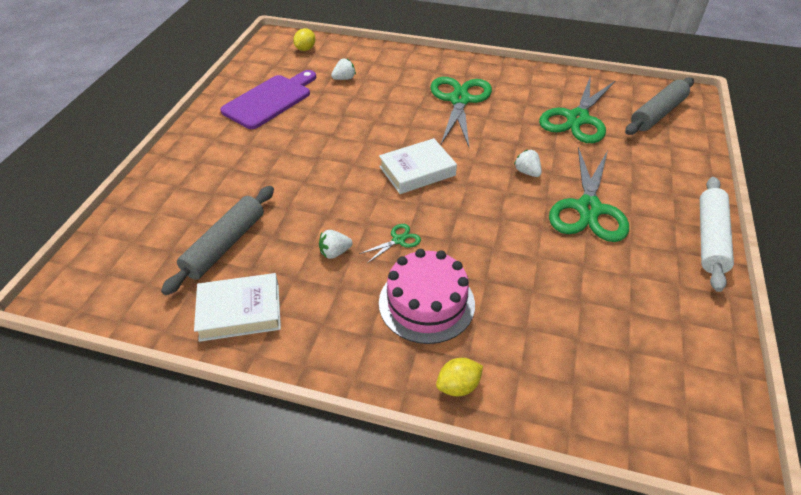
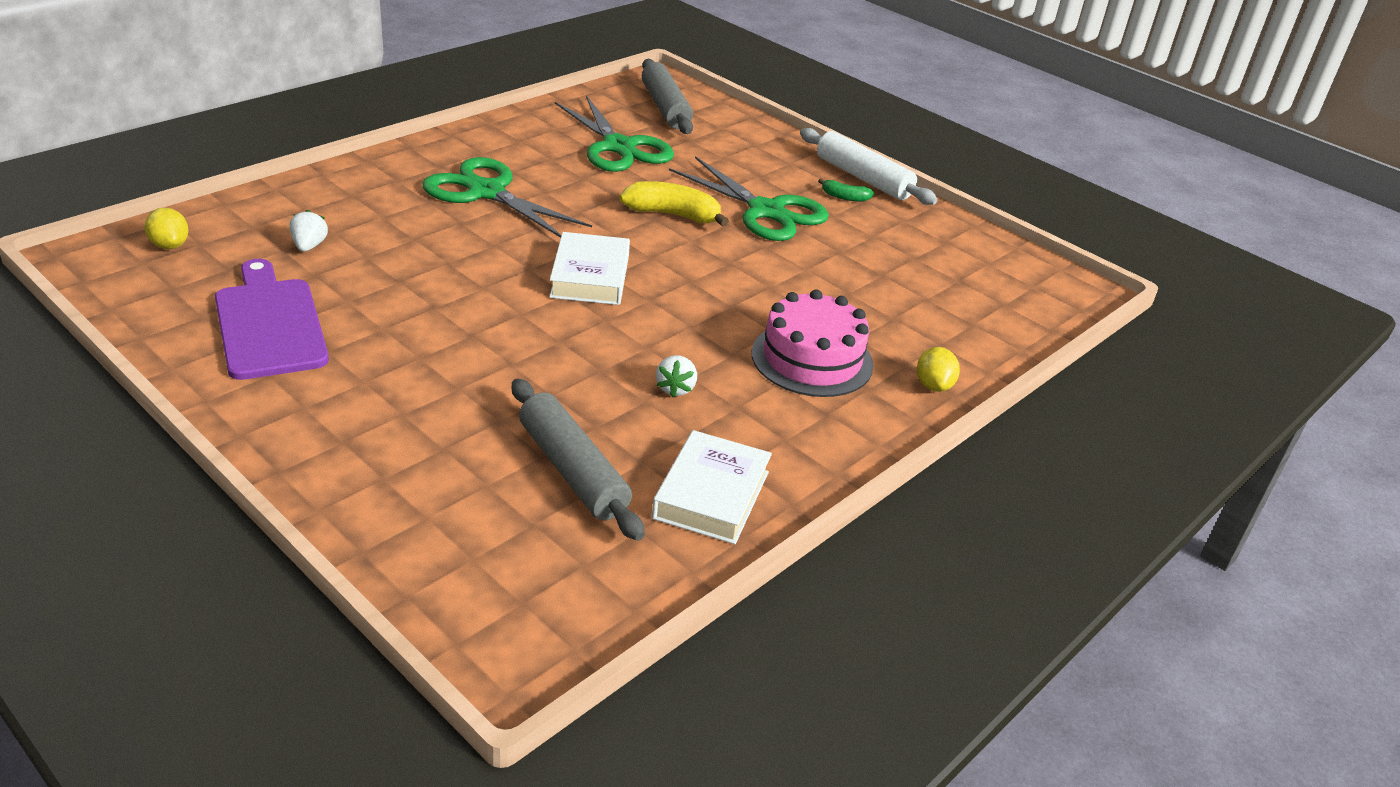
camera: 65 degrees left, 10 degrees down
(398, 240) = (698, 338): green scissors -> none
(527, 172) = (673, 215): white strawberry -> yellow banana
(665, 239) = (844, 197): none -> green banana

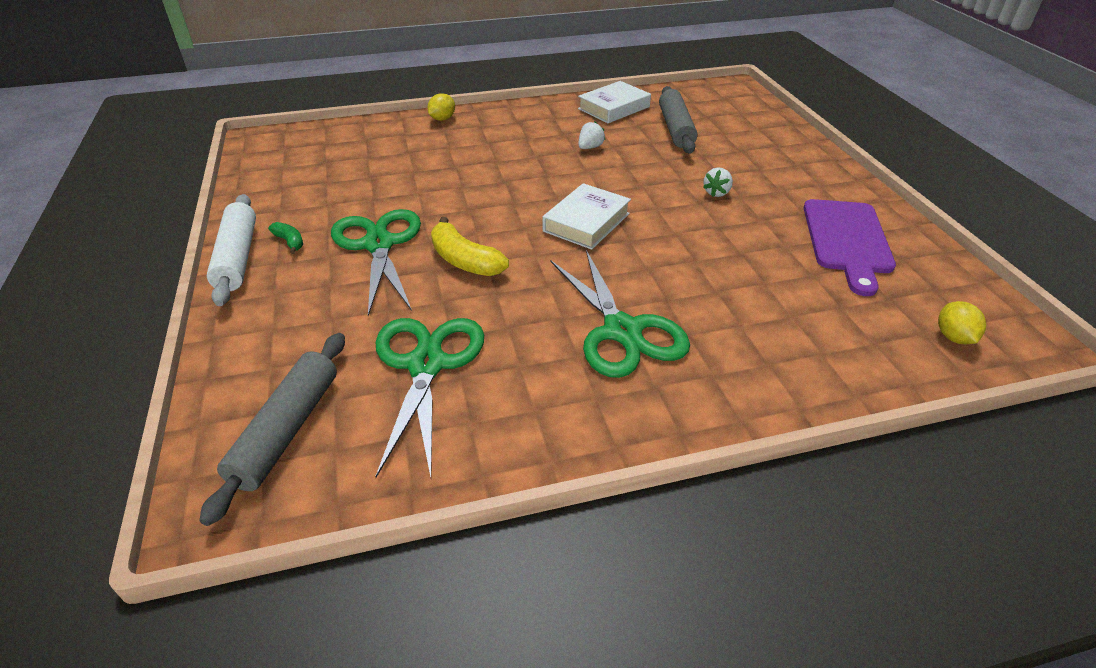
camera: 145 degrees left, 5 degrees up
(309, 246) = (816, 305): white strawberry -> white strawberry (716, 193)
(812, 359) = (492, 143): pink cake -> none

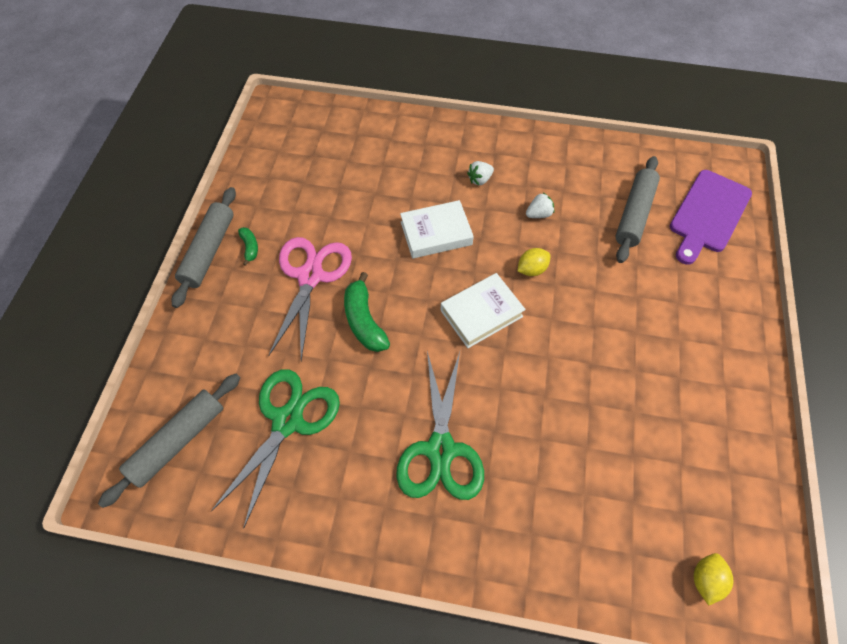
camera: 25 degrees right, 20 degrees up
(237, 257) = (209, 251): white rolling pin -> grey rolling pin
(379, 244) = (310, 276): green scissors -> pink scissors
(442, 119) = (431, 128): yellow lemon -> yellow lemon (531, 269)
(464, 260) = (364, 321): yellow banana -> green banana
(613, 108) = (593, 162): white book -> white book (436, 233)
(716, 193) = (616, 319): white strawberry -> white strawberry (480, 179)
(847, 240) = (695, 428): purple cutting board -> purple cutting board (708, 214)

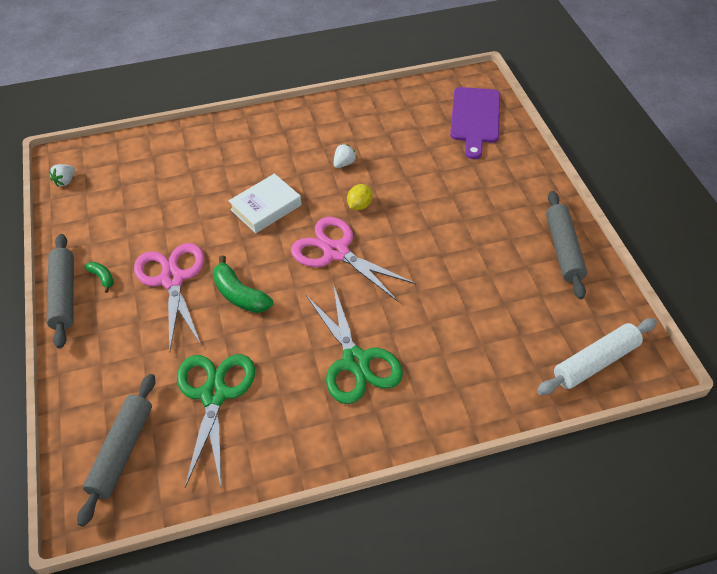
camera: 25 degrees left, 10 degrees down
(480, 179) = (281, 154): white strawberry -> white strawberry (65, 181)
(481, 313) = (336, 252): white book -> pink scissors
(634, 214) = (419, 137): grey rolling pin -> grey rolling pin (563, 249)
(705, 579) = (595, 362): yellow lemon -> white rolling pin

